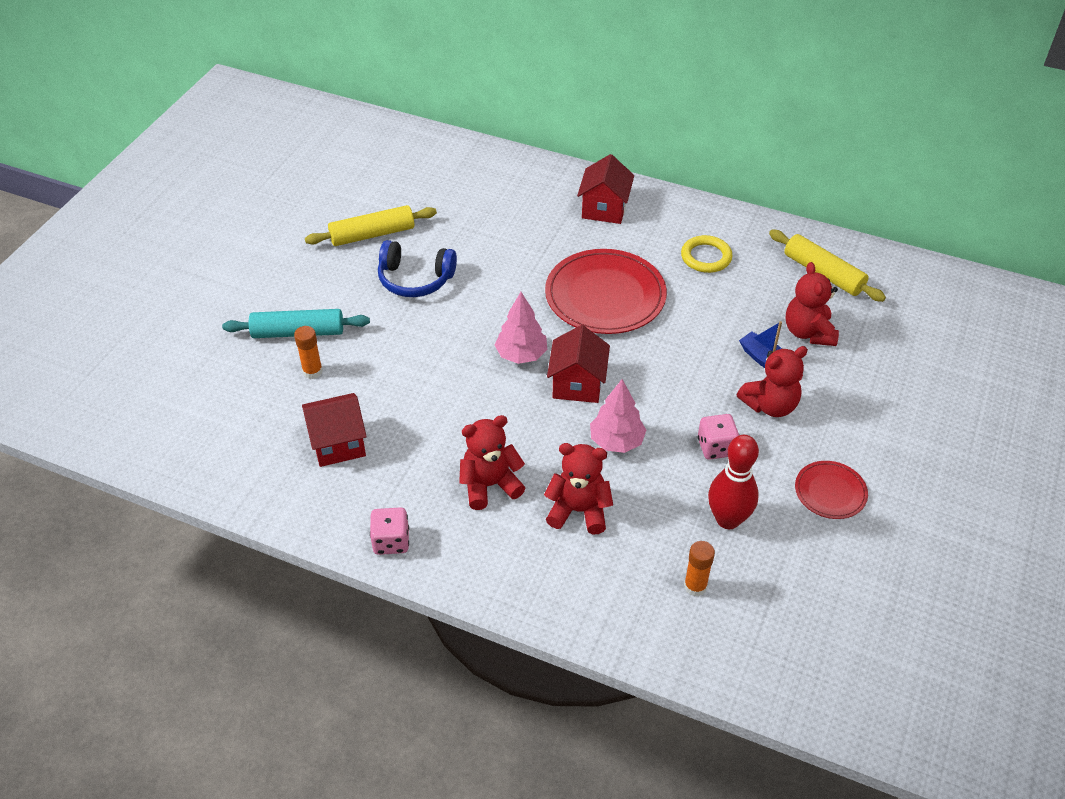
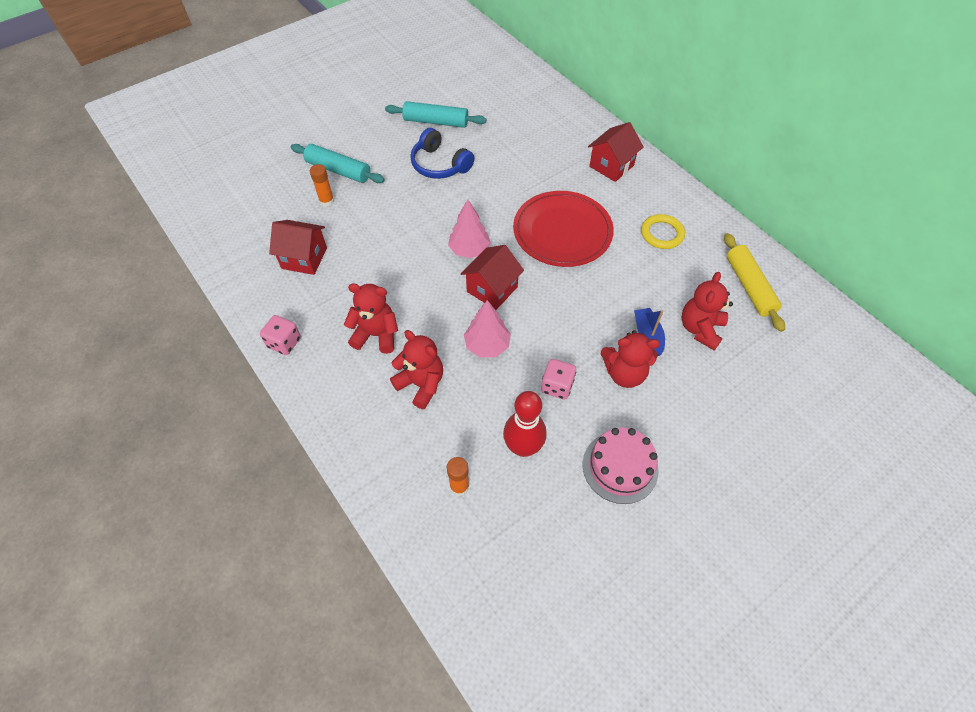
camera: 30 degrees right, 10 degrees up
(372, 234) = (436, 122): yellow rolling pin -> turquoise rolling pin
(830, 492) = (620, 467): red plate -> pink cake

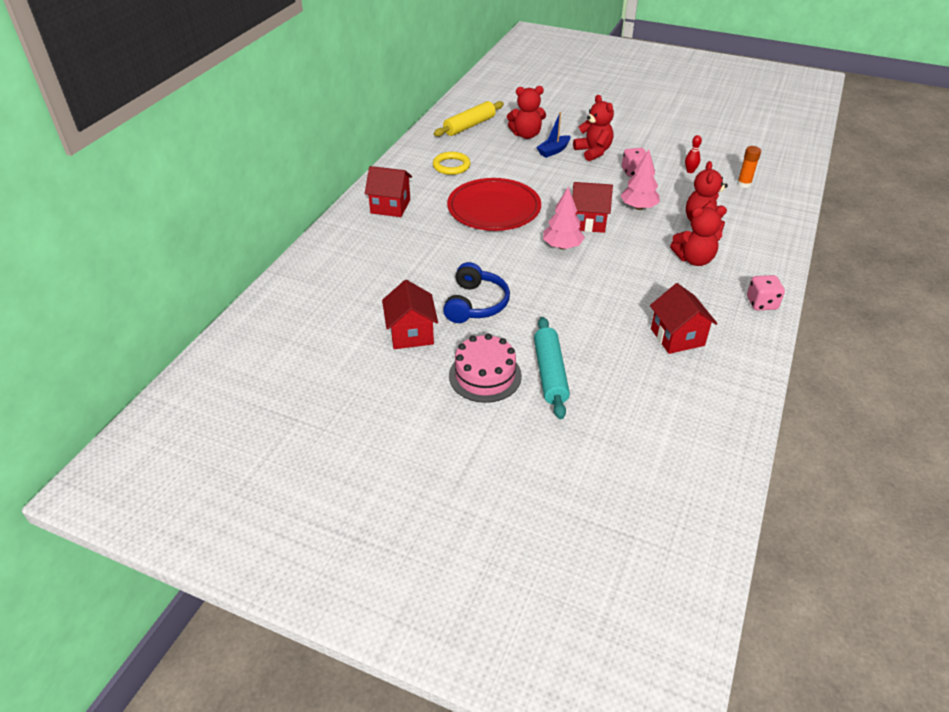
camera: 120 degrees left, 15 degrees down
(327, 201) = (598, 359): orange glue stick -> none
(376, 335) = (694, 259): red teddy bear -> red teddy bear turned 75 degrees counterclockwise
(436, 122) = (411, 334): turquoise rolling pin -> red house
(523, 447) = (690, 171): red bowling pin -> red bowling pin, size x0.50
(620, 467) = (657, 138): pink cake -> pink cake (485, 375)

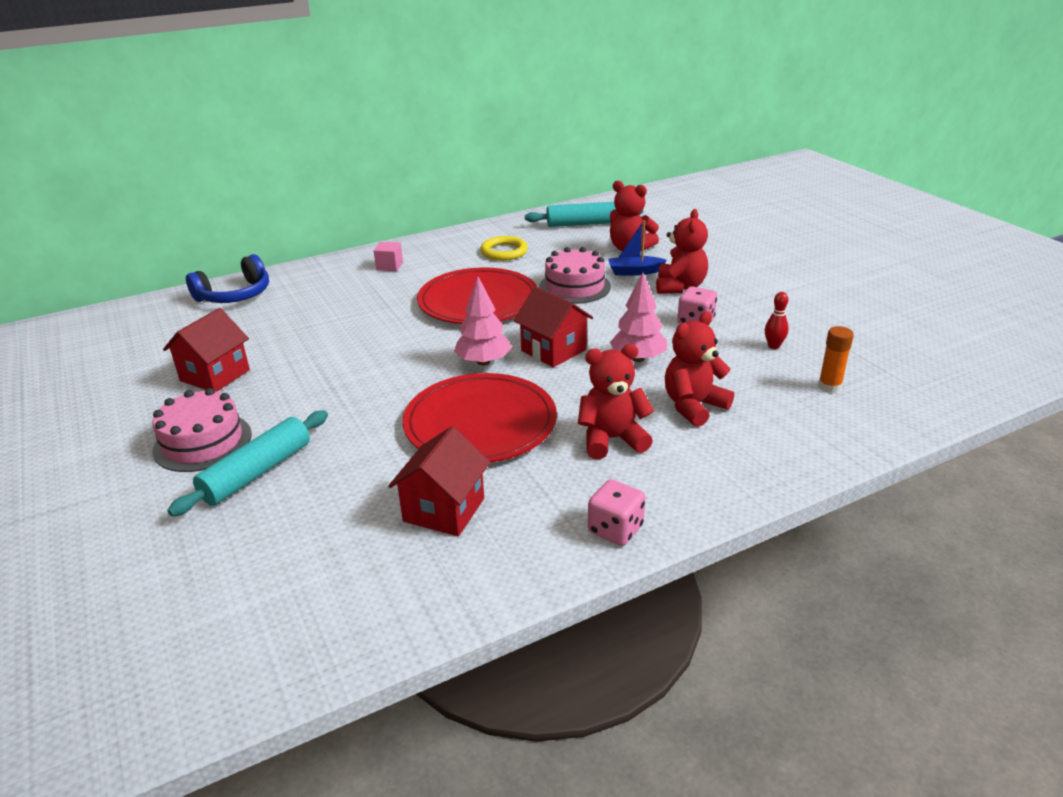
camera: 40 degrees right, 10 degrees down
(390, 206) = (389, 266): red house -> pink cube
(469, 126) = (584, 224): yellow rolling pin -> turquoise rolling pin
(475, 304) = (310, 376): blue headphones -> blue headphones (235, 295)
(535, 175) = (574, 287): none -> pink cake
(619, 283) = (480, 423): none -> red plate
(694, 259) = (612, 439): red teddy bear -> red teddy bear turned 135 degrees clockwise

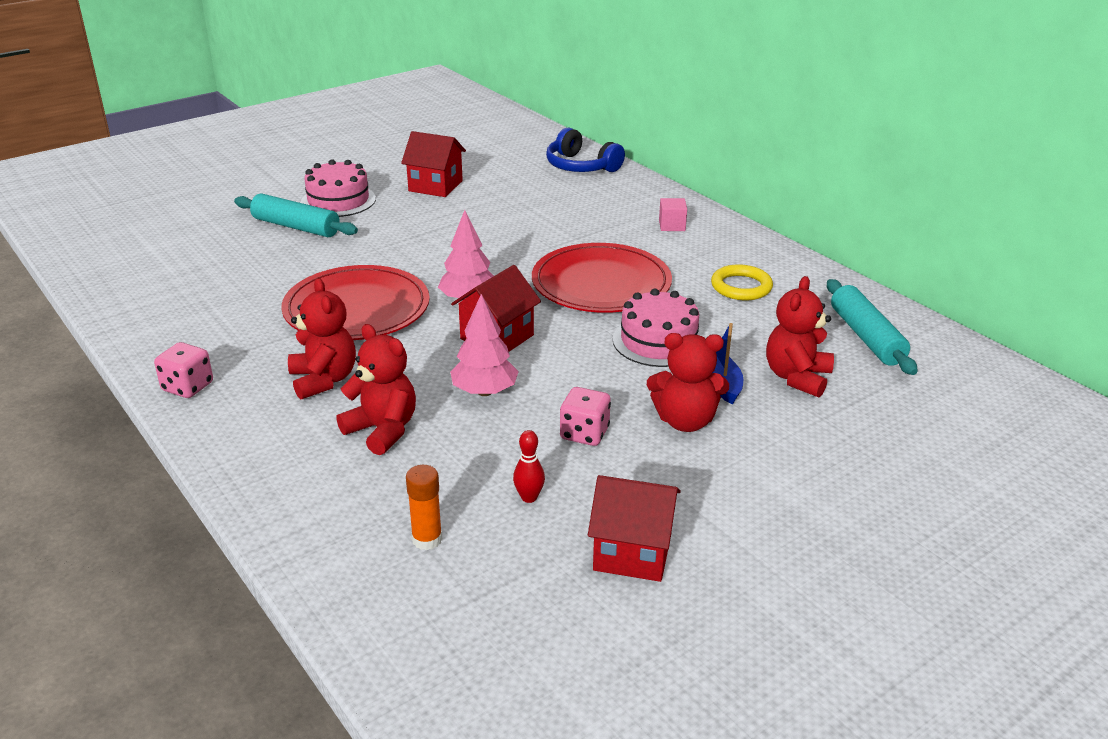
camera: 80 degrees right, 0 degrees up
(444, 510) = (233, 306): red house -> red house (632, 552)

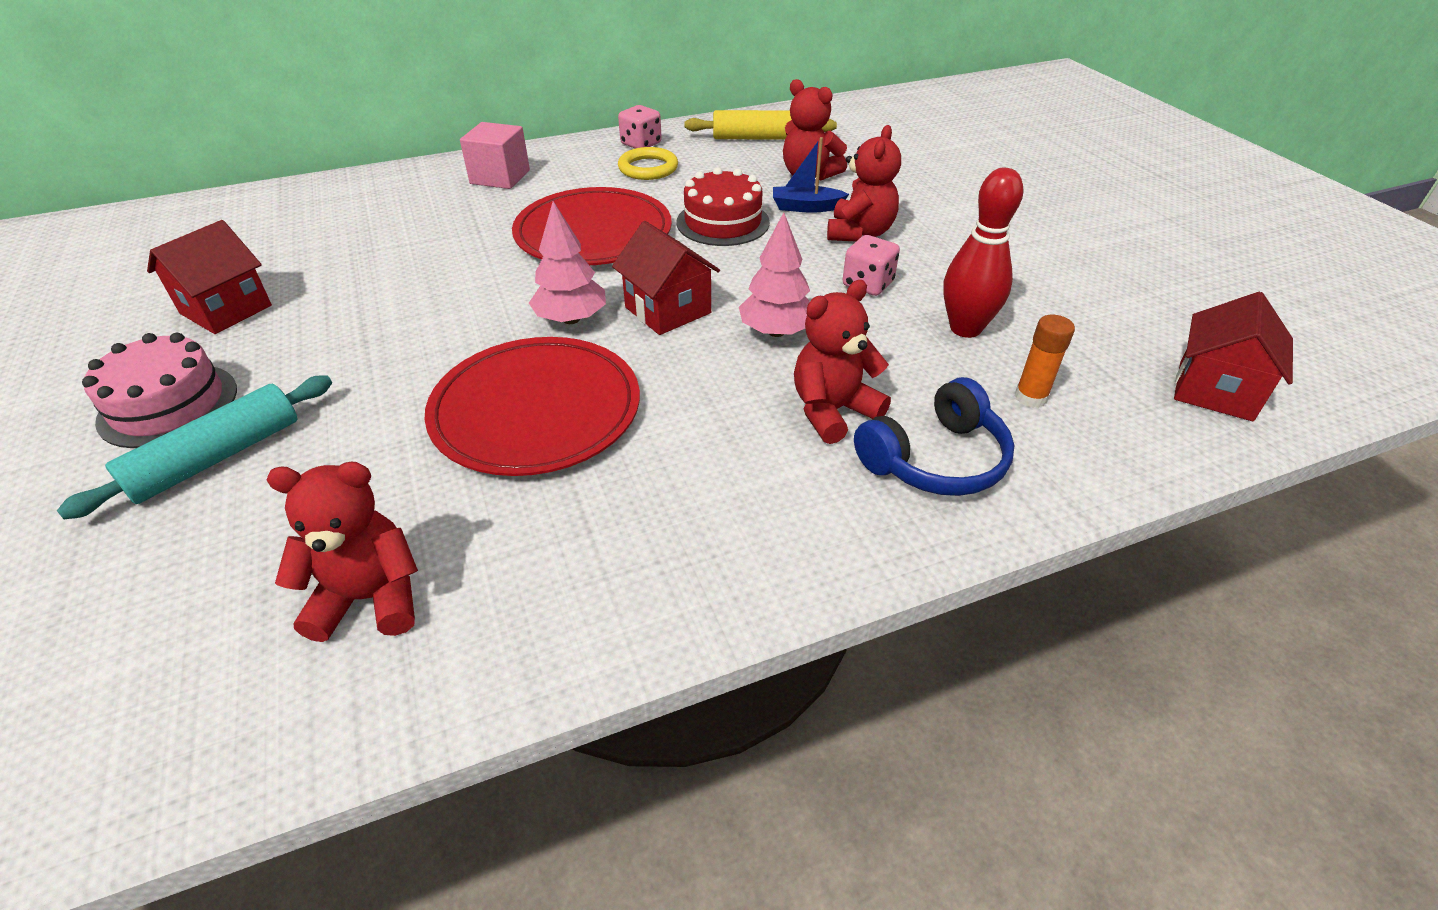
camera: 75 degrees left, 10 degrees up
(187, 387) = (668, 601): pink dice -> pink dice (641, 144)
(324, 380) = (706, 452): red teddy bear -> red teddy bear (370, 598)
(529, 497) = (965, 328): red bowling pin -> red bowling pin, size x2.01
(581, 166) = (298, 201): blue headphones -> blue headphones (935, 459)
(632, 552) = (1042, 288): red house -> red house (1215, 391)
(658, 341) = (723, 222): pink cake -> red cake
(672, 225) = (500, 177): pink cube -> pink cube, size x1.64
(866, 337) = (759, 138): turquoise rolling pin -> yellow rolling pin

